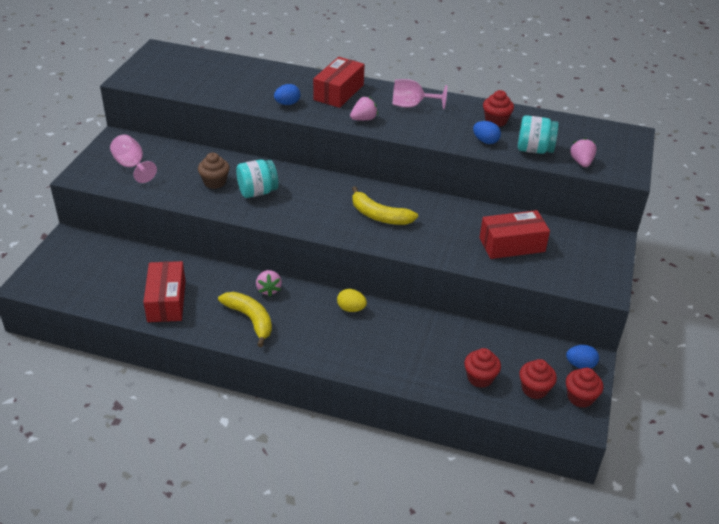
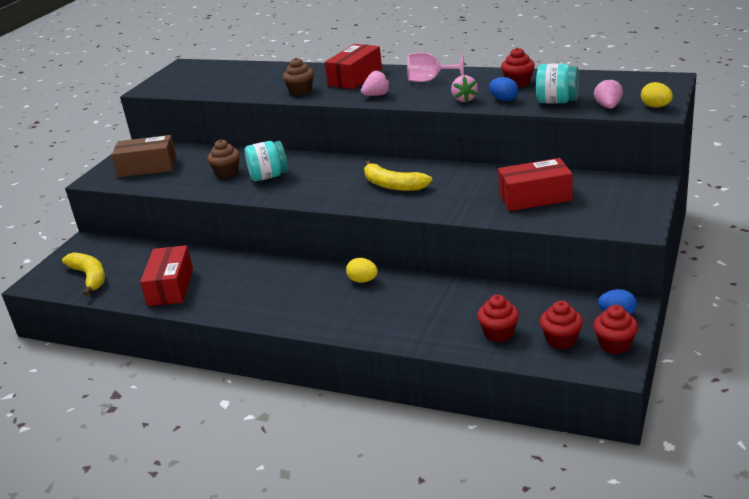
camera: 10 degrees right, 10 degrees down
(132, 166) = (147, 167): pink goblet -> brown box
(250, 319) = (254, 297): yellow banana -> yellow banana (89, 277)
(268, 289) = (278, 270): pink strawberry -> pink strawberry (464, 99)
(287, 104) = (301, 91): blue egg -> brown cupcake
(623, 168) = (656, 107): none -> yellow egg

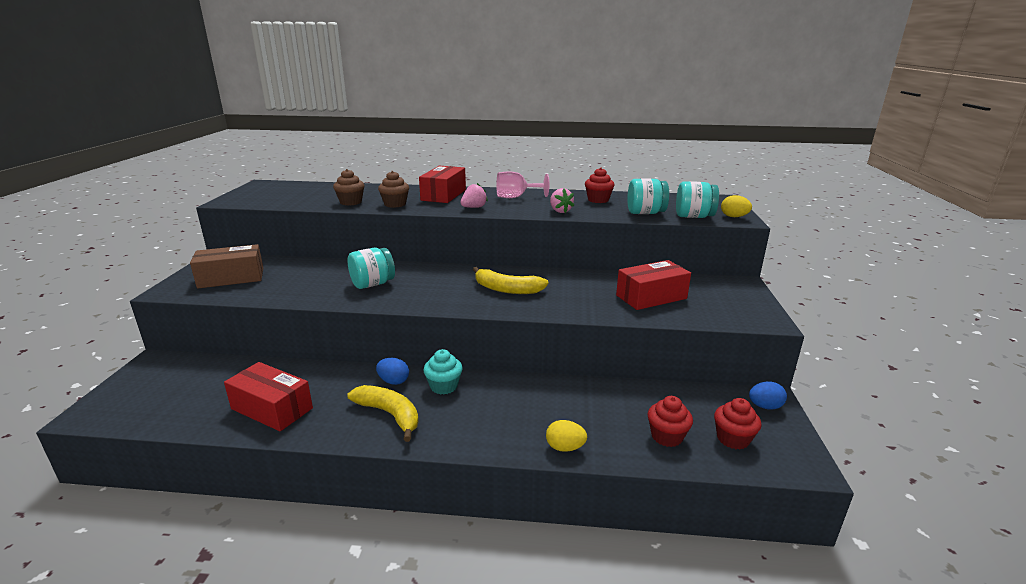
camera: 20 degrees left, 5 degrees down
(89, 277) = (163, 402): yellow banana -> yellow banana (389, 414)
(171, 287) = (272, 408): red box -> red box turned 45 degrees counterclockwise
(227, 172) = (325, 281): brown cupcake -> brown cupcake (351, 202)
(318, 277) = (444, 386): none -> turquoise cupcake
(363, 281) = (494, 387): yellow egg -> yellow egg (565, 447)
(504, 100) = (596, 211): blue egg -> blue egg (393, 381)
(608, 106) = (694, 217): pink strawberry -> turquoise jar
(615, 345) = (787, 440): red cupcake -> none

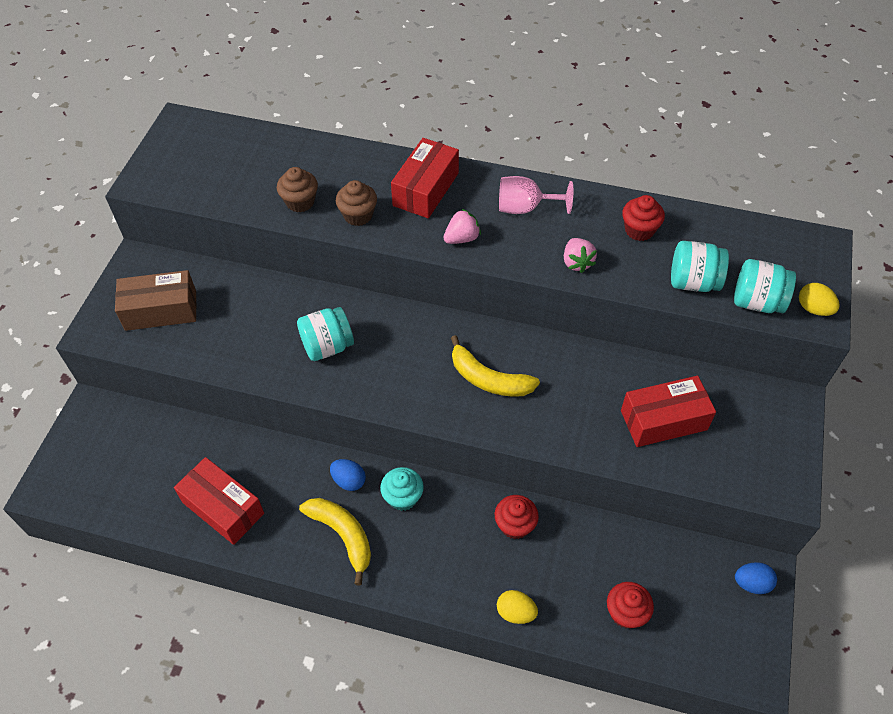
camera: 10 degrees right, 30 degrees up
(733, 439) = (695, 627): red cupcake -> red cupcake (515, 525)

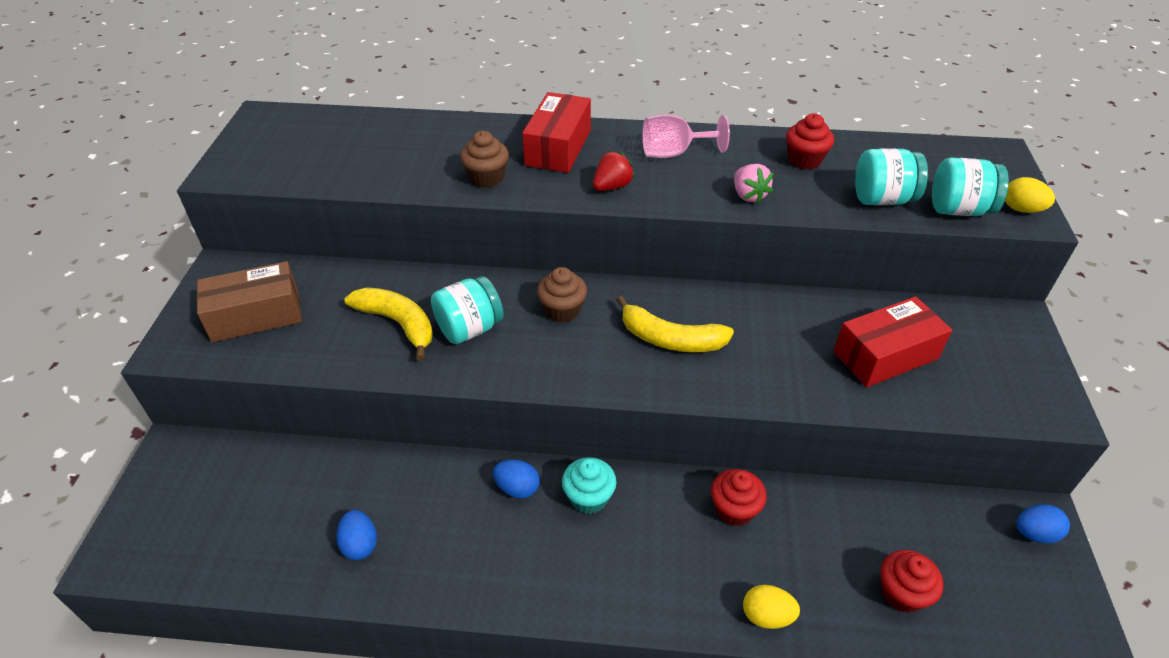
camera: 10 degrees left, 10 degrees down
(223, 508) = (360, 544): red box -> blue egg
(300, 202) = (416, 172): brown cupcake -> brown cupcake (562, 310)
(343, 535) = (523, 555): yellow banana -> yellow banana (398, 323)
(462, 238) = (612, 187): pink strawberry -> red strawberry

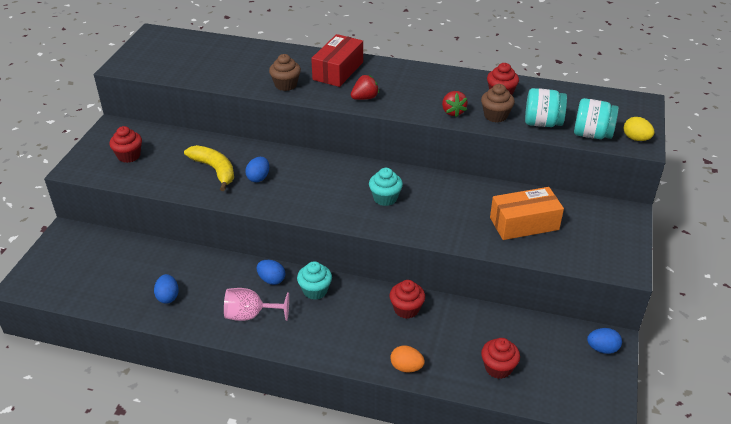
camera: 10 degrees right, 5 degrees down
(256, 315) = (129, 156): brown box -> red cupcake
(469, 328) = (258, 178): turquoise jar -> blue egg
(562, 310) = (320, 174): brown cupcake -> brown cupcake (495, 116)
(670, 339) = (385, 198): yellow banana -> turquoise cupcake
(674, 153) = (413, 81): pink goblet -> pink goblet (250, 315)
(748, 195) = (453, 112): pink strawberry -> red strawberry
(767, 616) = (406, 367): yellow egg -> orange egg
(885, 355) = (524, 223): red box -> orange box

